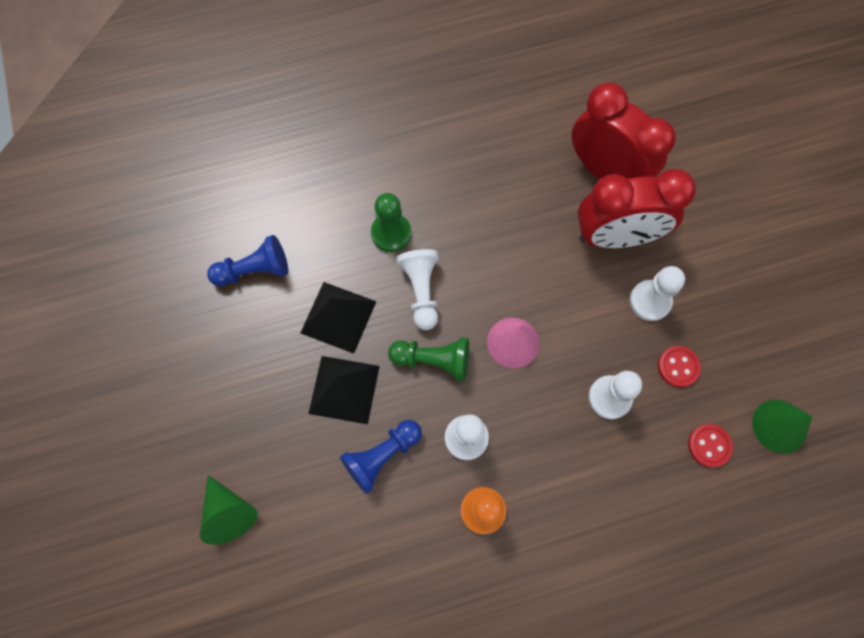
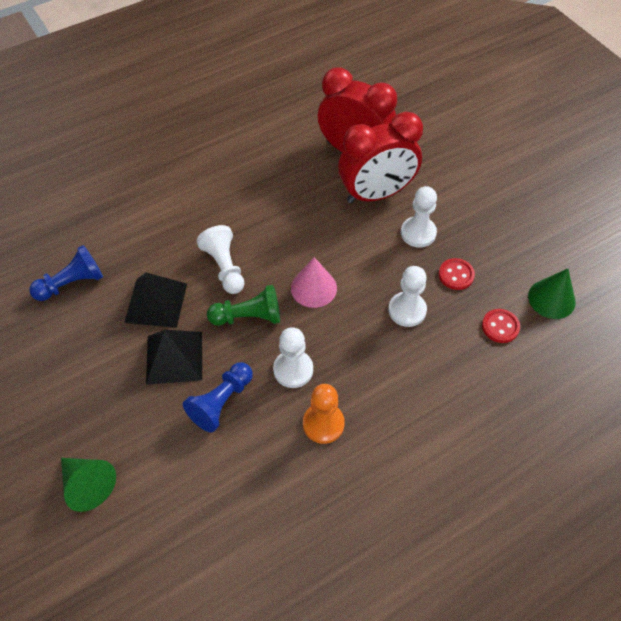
camera: 15 degrees left, 15 degrees down
(391, 233) = (188, 230): green pawn -> none

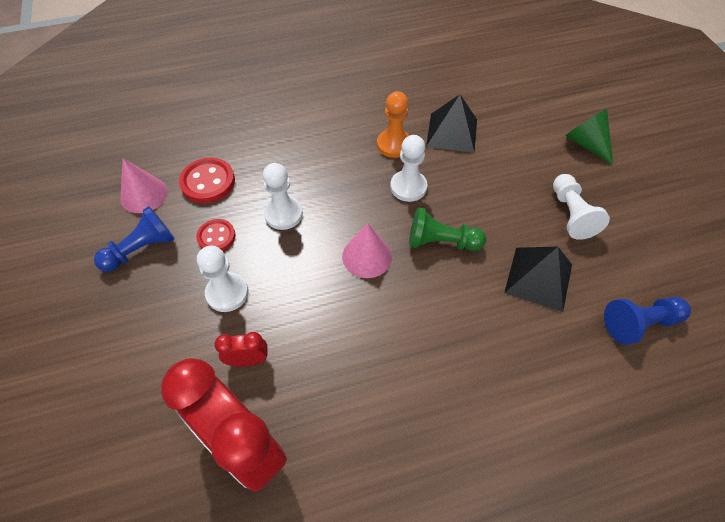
camera: 165 degrees left, 0 degrees up
(174, 357) = (518, 220): black pyramid -> black pyramid (452, 132)
(221, 402) = (476, 176): blue pawn -> blue pawn (141, 249)
(224, 267) = (459, 302): white pawn -> white pawn (571, 214)
(376, 194) = (248, 360): red clock -> red clock, size x0.43
(500, 327) = (208, 182): red button -> red button, size x1.53
(551, 299) = (144, 195): green cone -> pink cone

